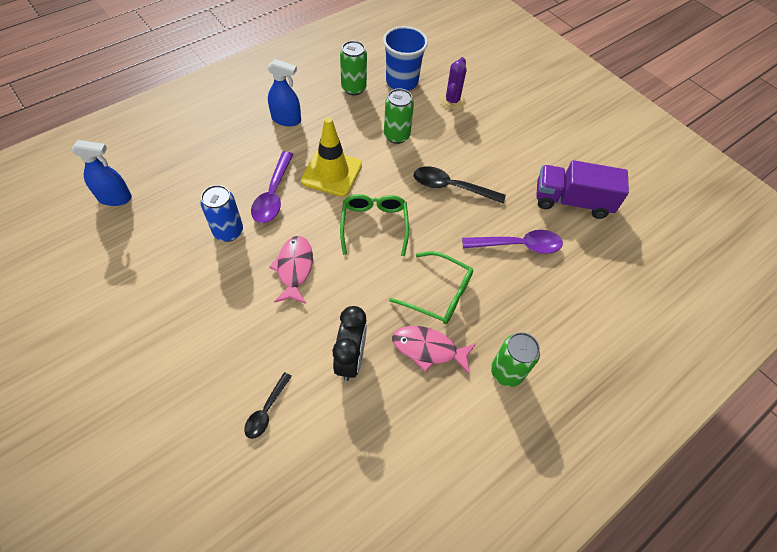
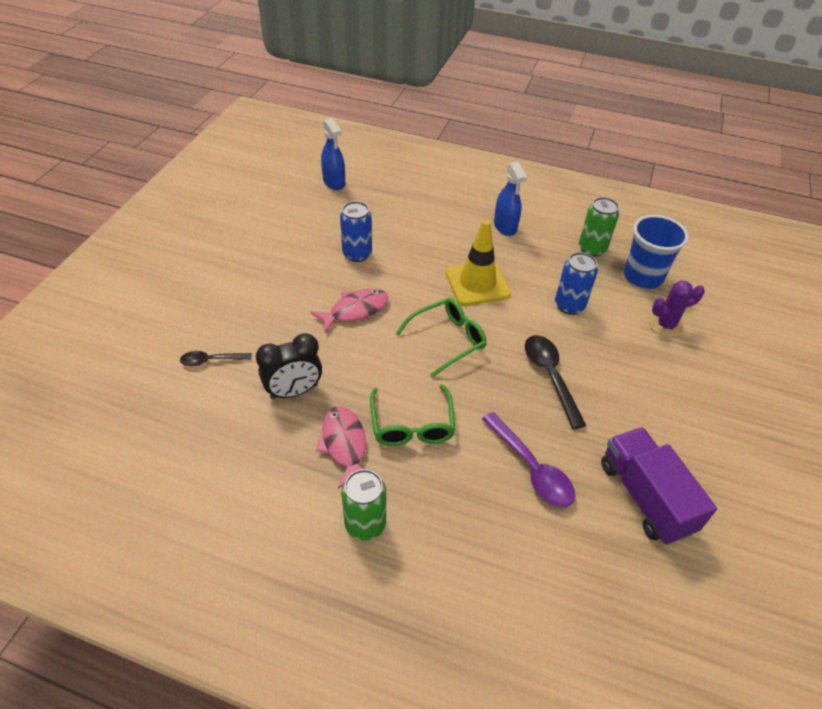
camera: 60 degrees right, 10 degrees down
(273, 195) = (417, 260): purple spoon -> none
(396, 136) = (569, 305): green can -> blue can

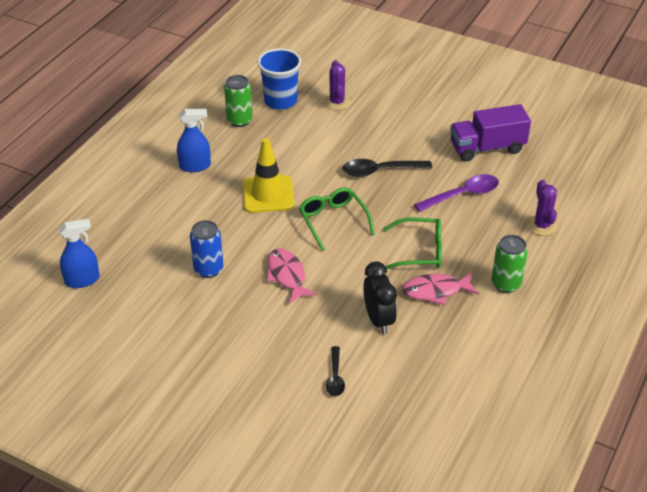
camera: 80 degrees left, 5 degrees down
(493, 573) = (541, 225): none -> purple cactus
(569, 305) = (306, 146): blue can -> none

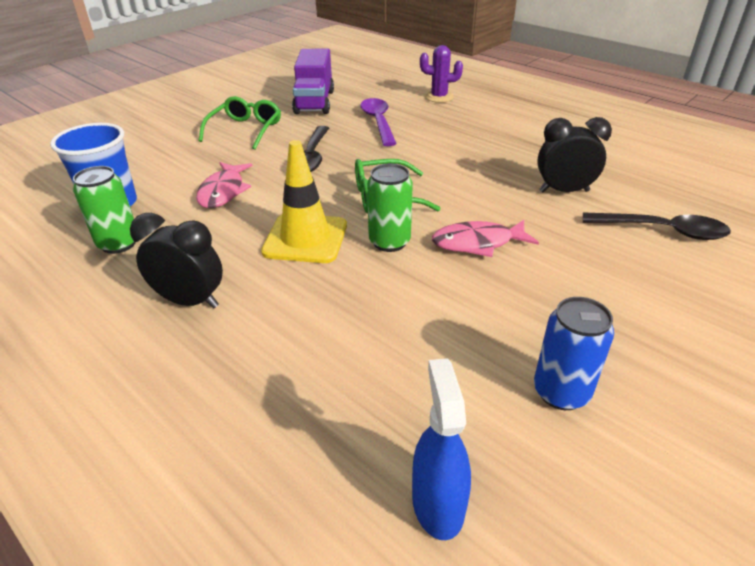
camera: 75 degrees left, 5 degrees down
(195, 166) = (190, 301): blue spray bottle -> black clock
(208, 269) = (448, 314): blue can -> blue can (561, 392)
(335, 377) = (663, 231): black spoon -> black spoon, size x1.65
(337, 102) = (160, 166): purple cactus -> none
(419, 251) = (456, 154): green glasses -> green glasses (245, 130)
(436, 291) = (520, 154): pink fish -> pink fish (223, 192)
(506, 284) = (515, 122): green can -> green can (389, 242)

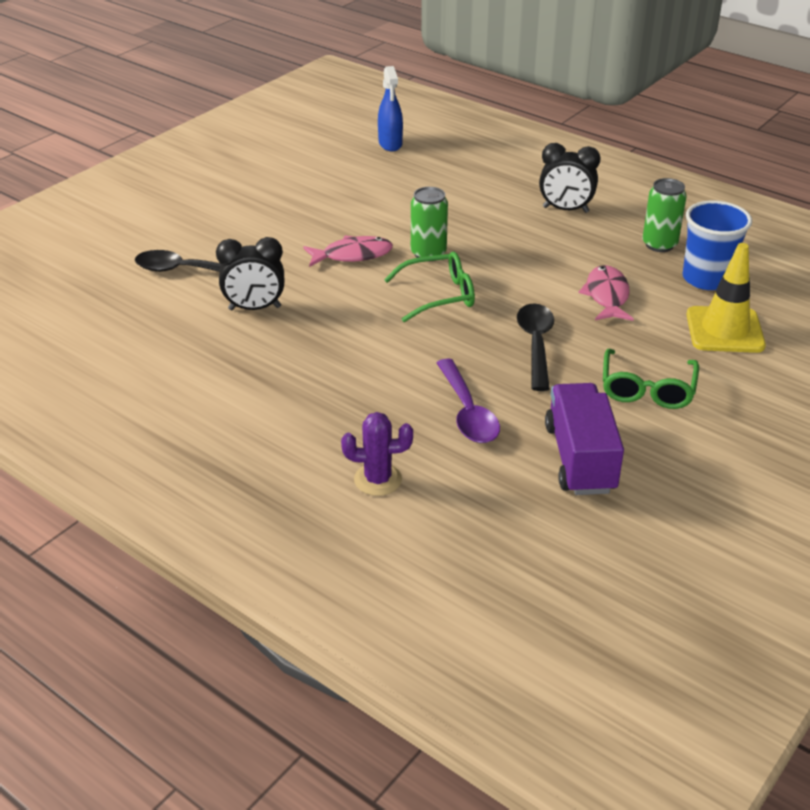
camera: 175 degrees right, 0 degrees up
(305, 239) = (501, 254): yellow traffic cone -> yellow traffic cone (724, 330)
(561, 392) = (319, 178): blue can -> none

